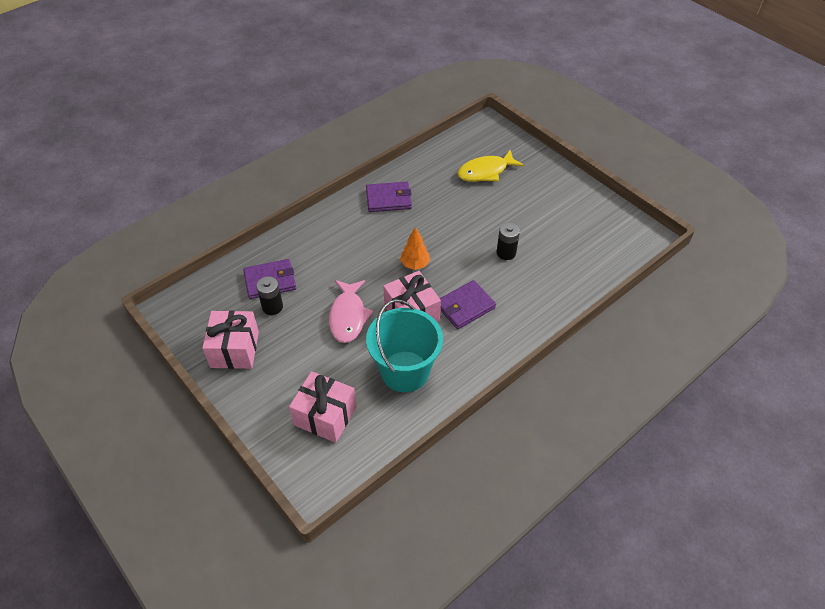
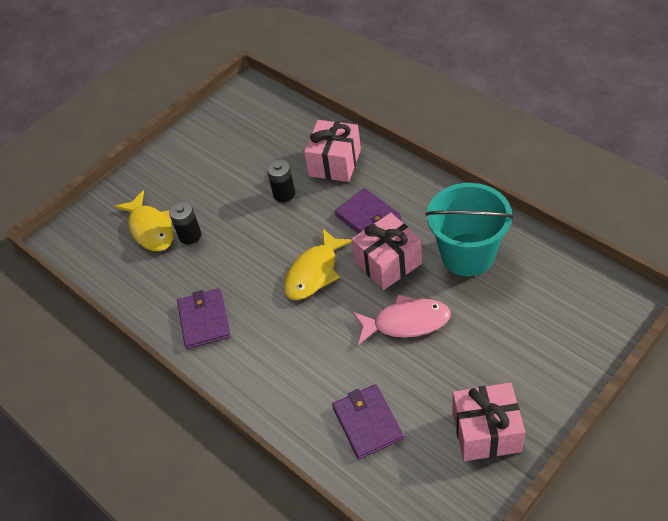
camera: 90 degrees left, 0 degrees up
(272, 307) = (410, 408): black battery -> black battery (190, 235)
(325, 416) = (546, 313): pink gift -> pink gift (335, 163)
(415, 264) = (314, 272): orange tree -> yellow fish

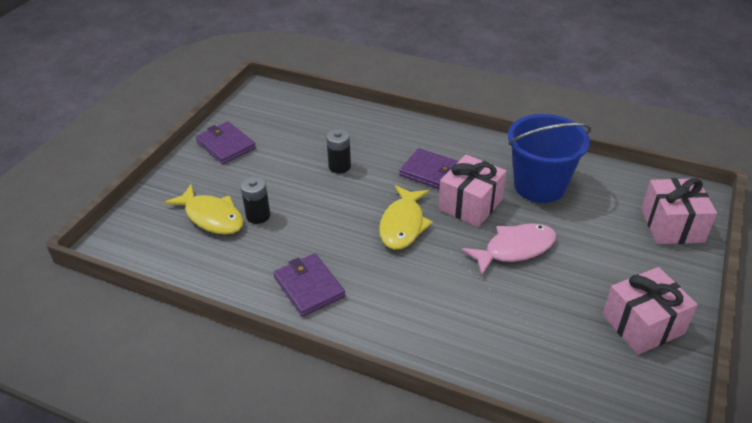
camera: 25 degrees left, 10 degrees down
(335, 163) = (377, 135): pink gift -> pink gift (672, 225)
(367, 423) = (526, 343): purple wallet -> purple wallet (225, 145)
(467, 255) = (539, 186): turquoise bucket -> blue bucket

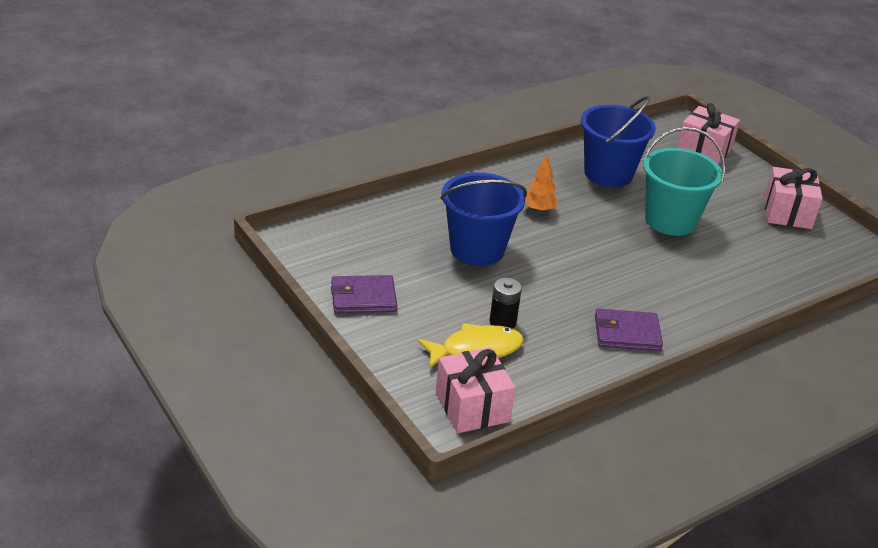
camera: 60 degrees left, 5 degrees down
(339, 166) = (477, 249): black battery -> blue bucket
(403, 225) = (593, 254): yellow fish -> none
(432, 172) = (538, 210): purple wallet -> orange tree
(470, 204) = (599, 213): pink gift -> pink gift (472, 407)
(515, 249) = (670, 220): pink fish -> turquoise bucket

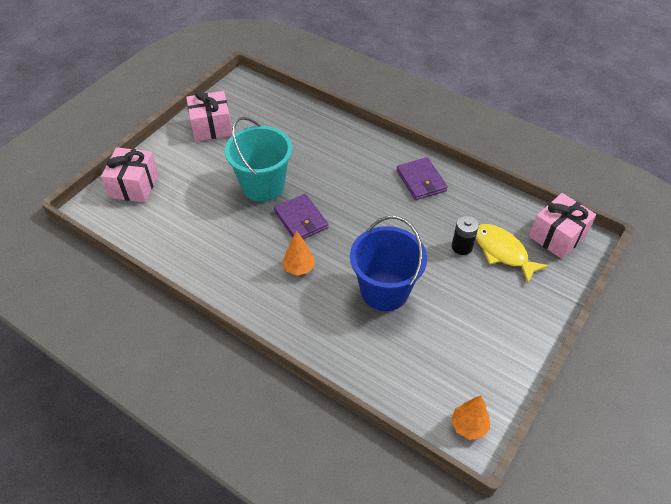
camera: 110 degrees left, 15 degrees up
(299, 242) = (468, 426): none -> orange tree
(363, 298) = (503, 342): purple wallet -> purple wallet (301, 220)
(608, 174) = (211, 237): blue bucket -> none

